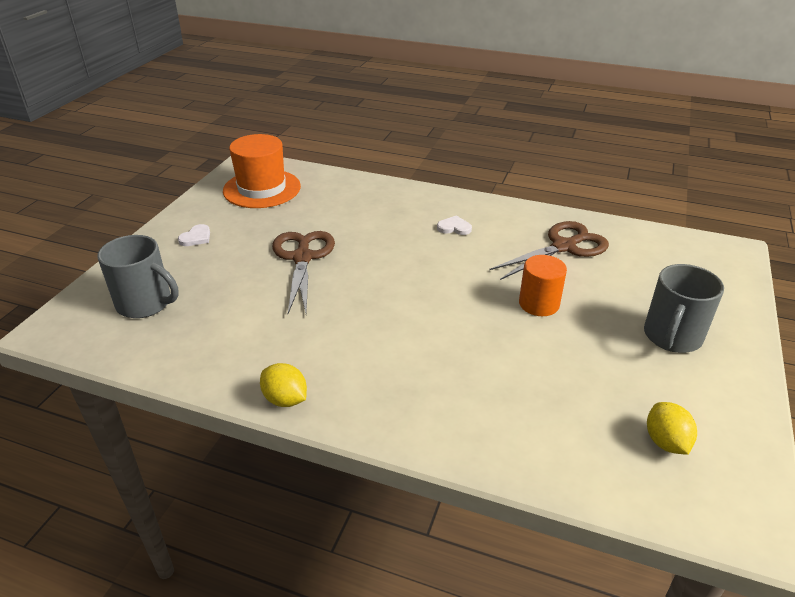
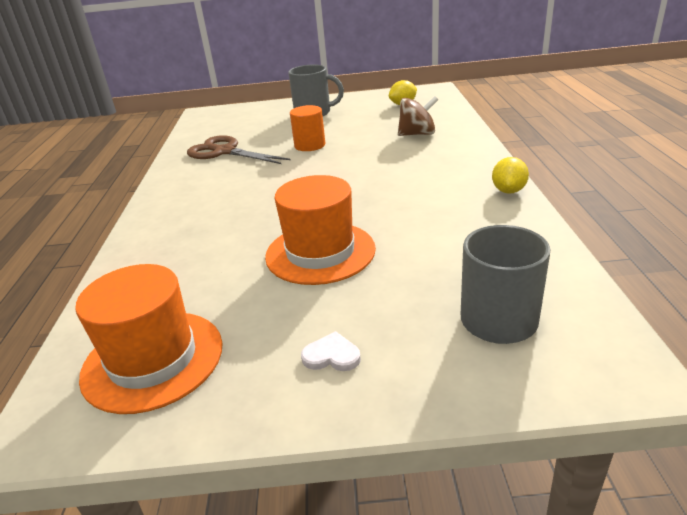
camera: 110 degrees left, 5 degrees down
(302, 258) = (320, 252): brown scissors -> orange hat
(454, 227) = (213, 195): white heart -> none
(510, 402) = (417, 134): none -> brown spinning top

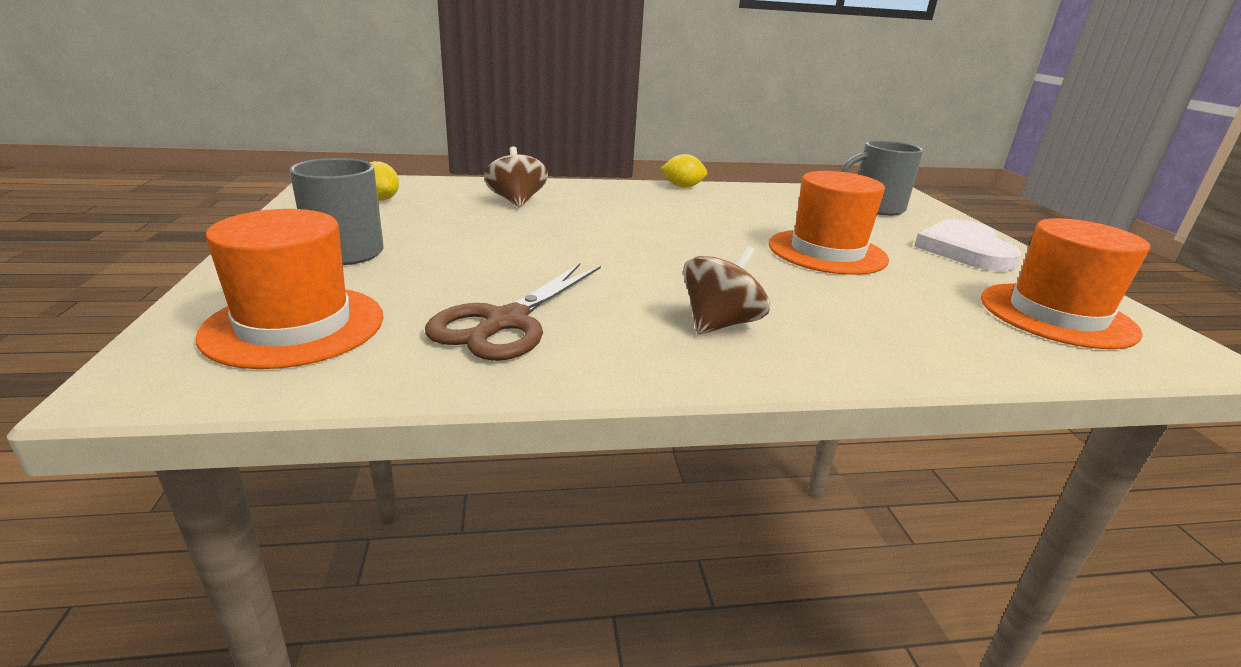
camera: 100 degrees left, 5 degrees down
(203, 199) = (720, 324): none -> brown spinning top
(235, 120) = (294, 326): none -> orange hat
(310, 145) = (518, 255): orange cylinder -> none
(331, 356) = (965, 250): white heart -> white heart, size x2.31

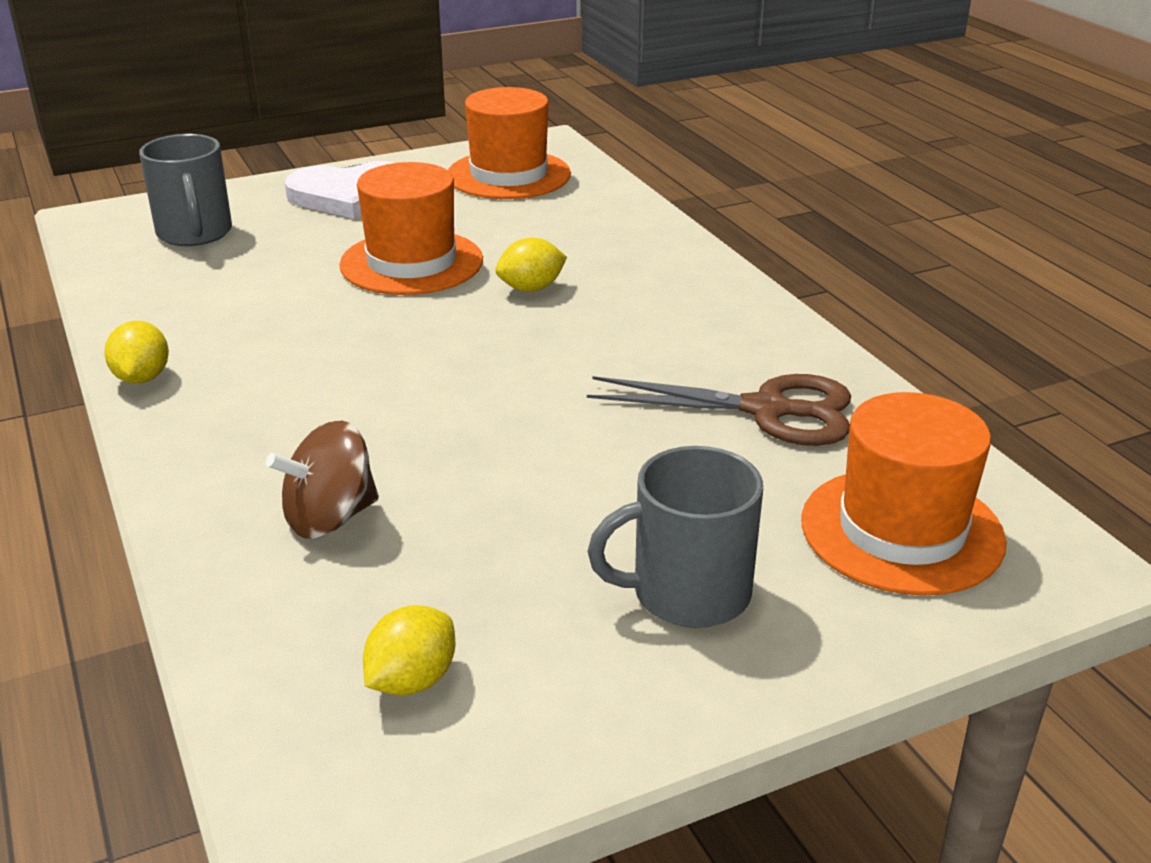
camera: 105 degrees left, 5 degrees up
(720, 324) = (663, 307): brown spinning top -> none
(772, 281) = (531, 288): none -> yellow lemon

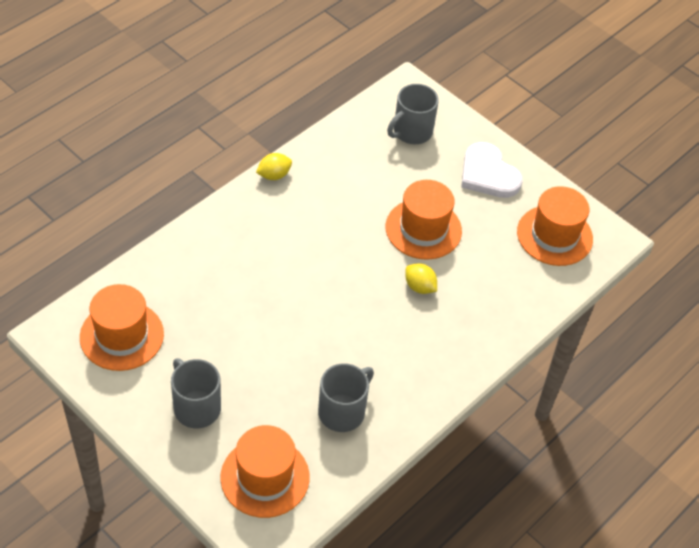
camera: 65 degrees right, 20 degrees up
(330, 518) = (202, 278): brown spinning top -> none
(412, 680) = (122, 335): yellow lemon -> orange hat
(767, 410) = (342, 411): brown scissors -> grey mug

